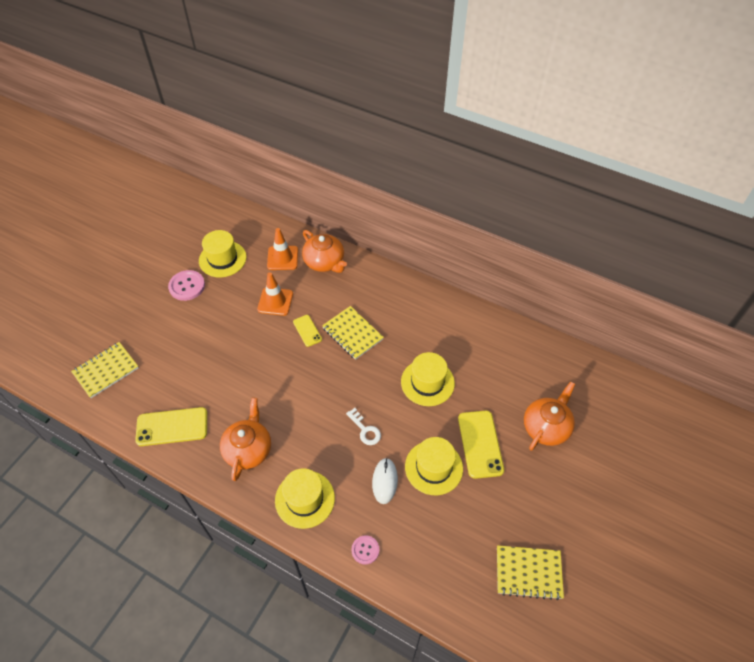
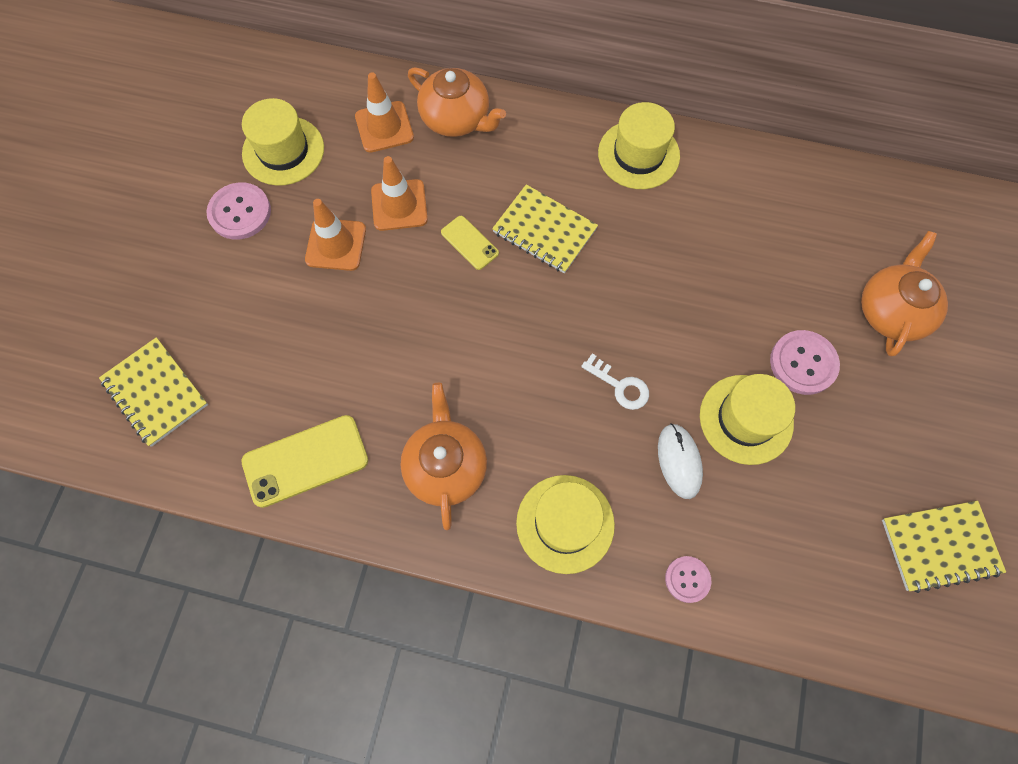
camera: 15 degrees left, 15 degrees up
(106, 370) = (155, 393): yellow notebook -> yellow notebook turned 75 degrees counterclockwise
(232, 315) = (336, 244): none -> orange traffic cone
(427, 382) = (690, 283): yellow hat -> yellow hat (638, 154)
(480, 444) = (803, 363): yellow phone -> pink button

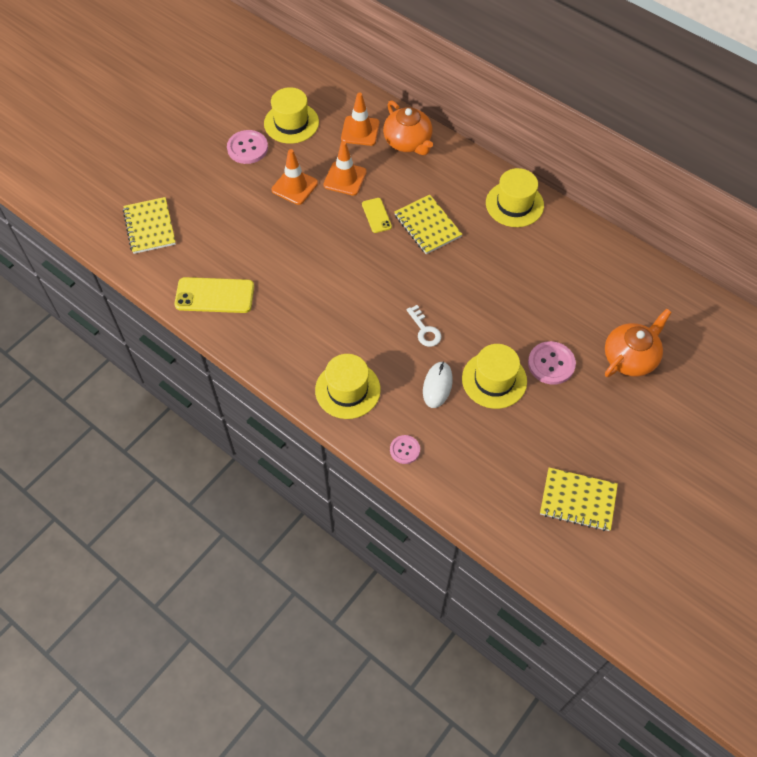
camera: 25 degrees right, 10 degrees down
(445, 466) = (294, 331): orange teapot -> none

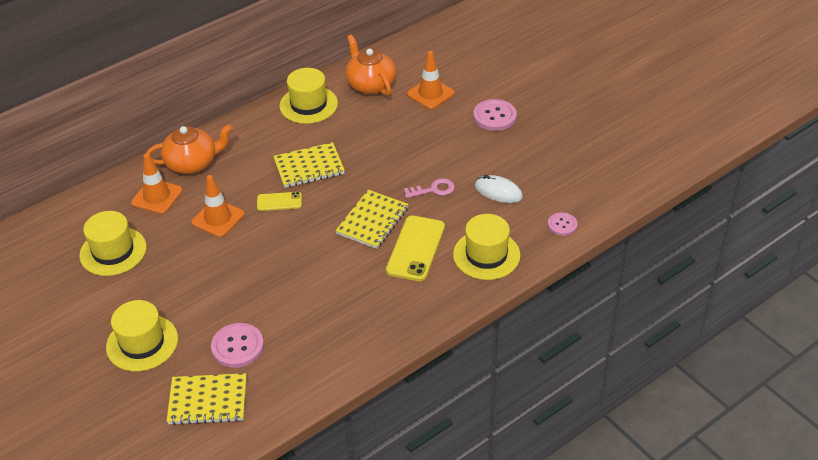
camera: 75 degrees left, 15 degrees down
(214, 295) = (334, 348): yellow phone -> yellow phone (416, 248)
(247, 148) = (130, 295): pink button -> pink button (237, 346)
(294, 186) = (209, 261): orange traffic cone -> orange traffic cone (430, 94)
(424, 330) = (433, 190): white key -> pink key
(494, 380) = (502, 154): yellow hat -> yellow hat (142, 343)
(578, 500) = (631, 128): yellow notebook -> yellow notebook (373, 221)
(630, 357) = (501, 71): orange teapot -> orange teapot (370, 84)

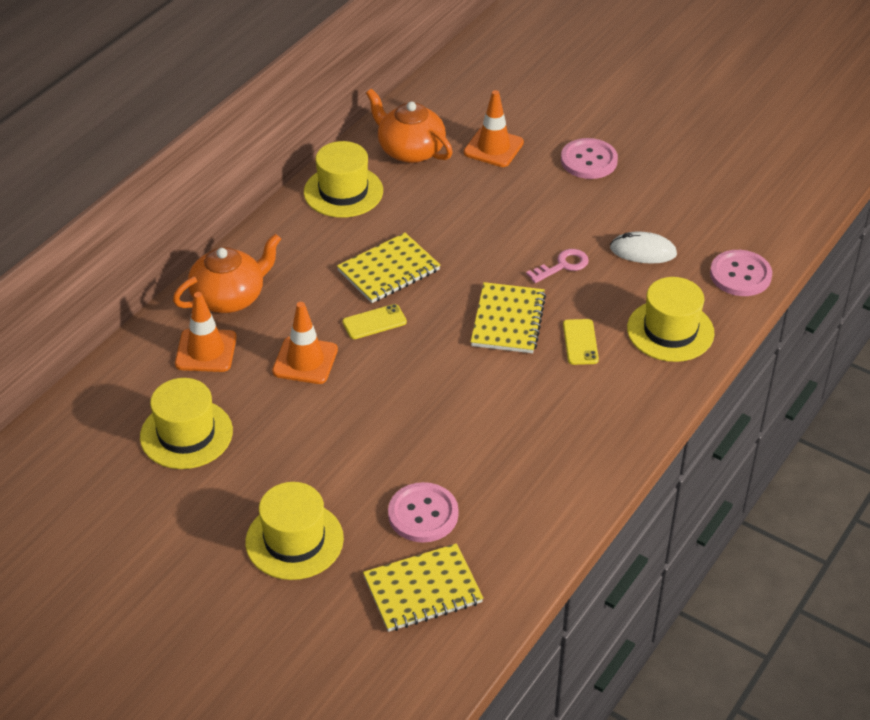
camera: 20 degrees left, 0 degrees up
(416, 248) = (580, 342): yellow phone -> yellow phone, size x0.56
(562, 225) = (740, 275): pink button -> pink button, size x1.63

